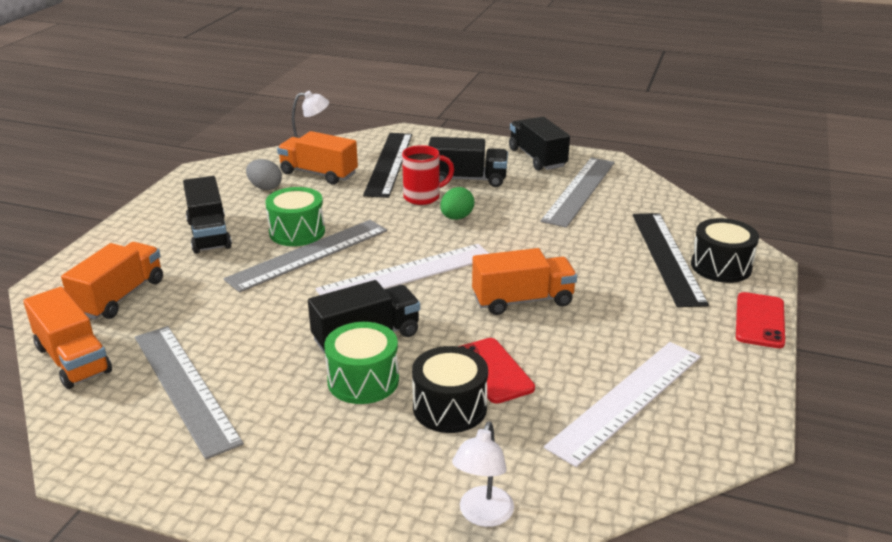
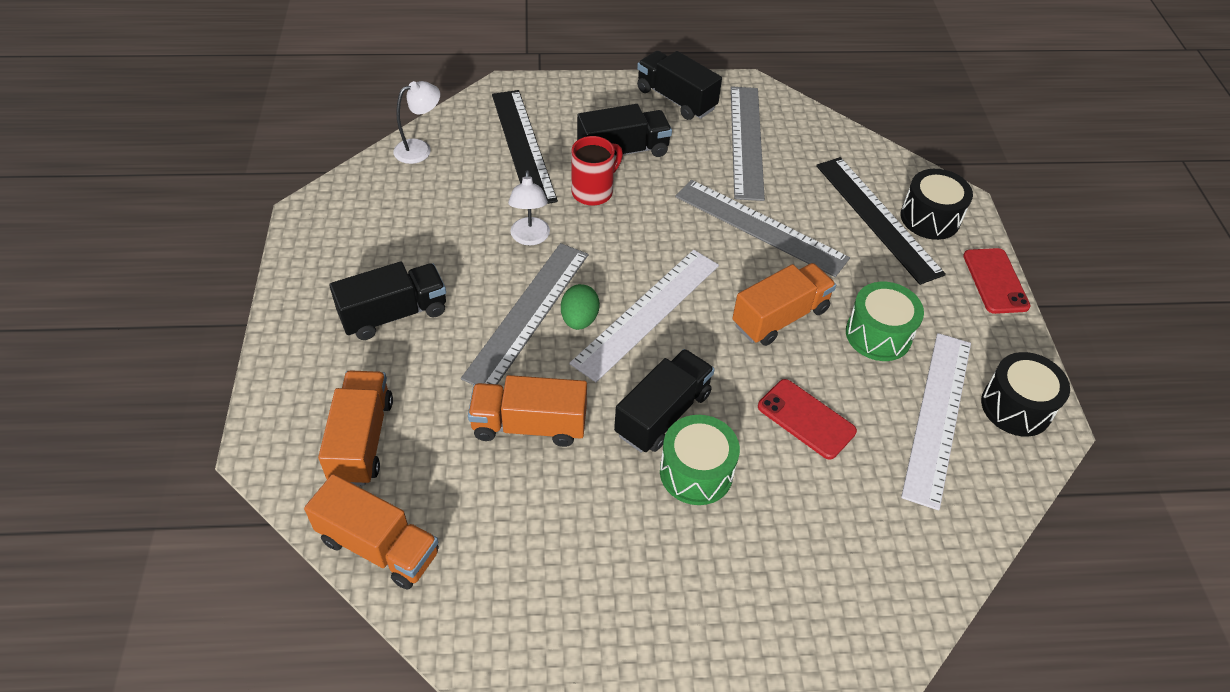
camera: 25 degrees left, 20 degrees up
(185, 387) = (527, 542): grey ruler -> grey ruler (760, 227)
(209, 234) = (394, 314): black truck -> black truck turned 75 degrees counterclockwise
(265, 187) = (406, 221): grey egg -> none
(297, 232) = (492, 283): green drum -> green drum (878, 335)
(318, 174) = (453, 182): orange truck -> orange truck (529, 425)
(450, 407) = (795, 478): black drum -> black drum (1016, 407)
(456, 218) = (647, 215): green egg -> green egg (579, 319)
(482, 515) = (895, 593): white lamp -> white lamp (530, 238)

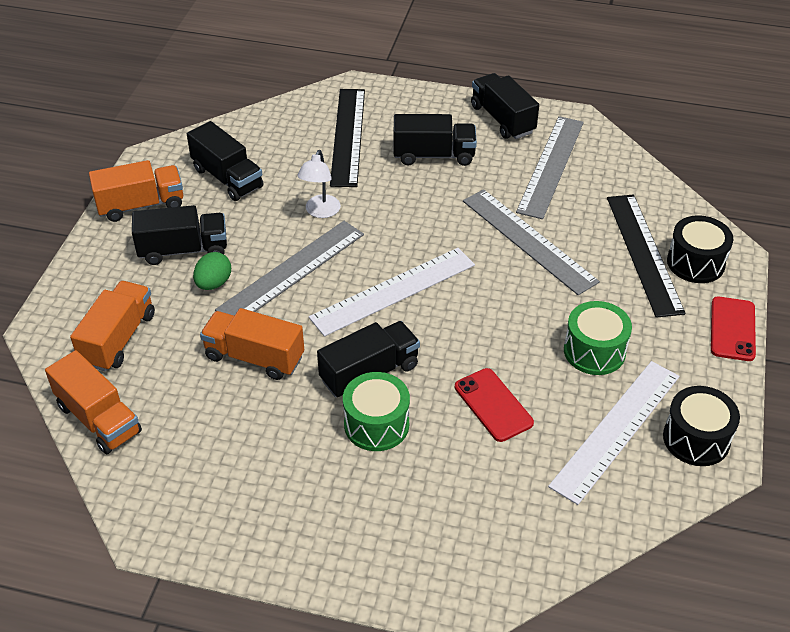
camera: 20 degrees right, 5 degrees down
(409, 218) = (227, 178): none -> black truck
(420, 149) = (260, 124): white lamp -> none
(579, 319) = (333, 284): green egg -> green egg (213, 283)
(593, 191) = (392, 184): red mug -> none
(780, 317) = (510, 318): orange truck -> orange truck (141, 205)

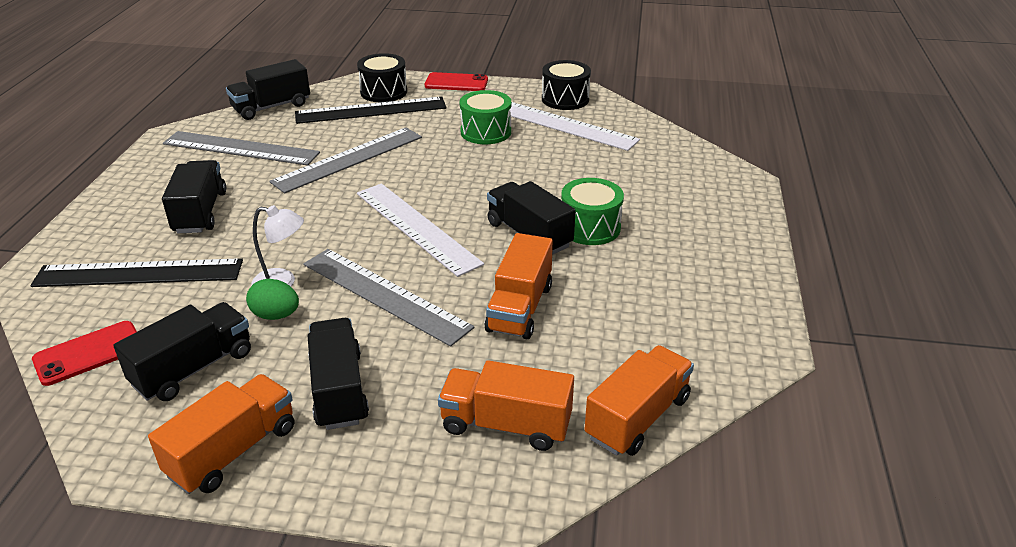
camera: 95 degrees left, 10 degrees down
(141, 205) = (233, 451): orange truck -> orange truck turned 60 degrees clockwise
(213, 283) = (403, 354): green egg -> green egg (276, 315)
(493, 405) = (553, 173): red phone -> red phone (89, 353)
(502, 119) = (152, 174): black truck -> black truck (271, 107)

